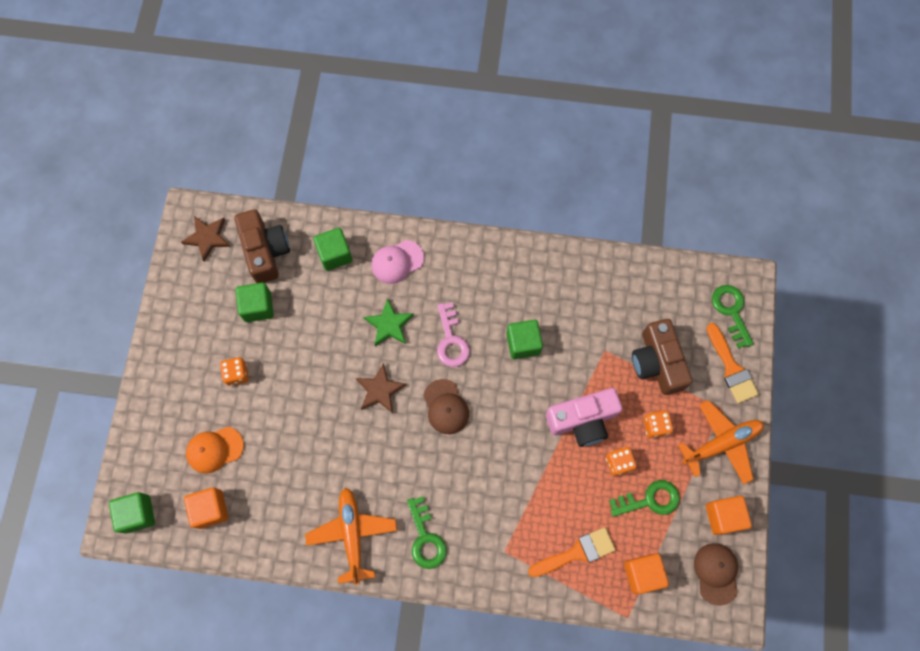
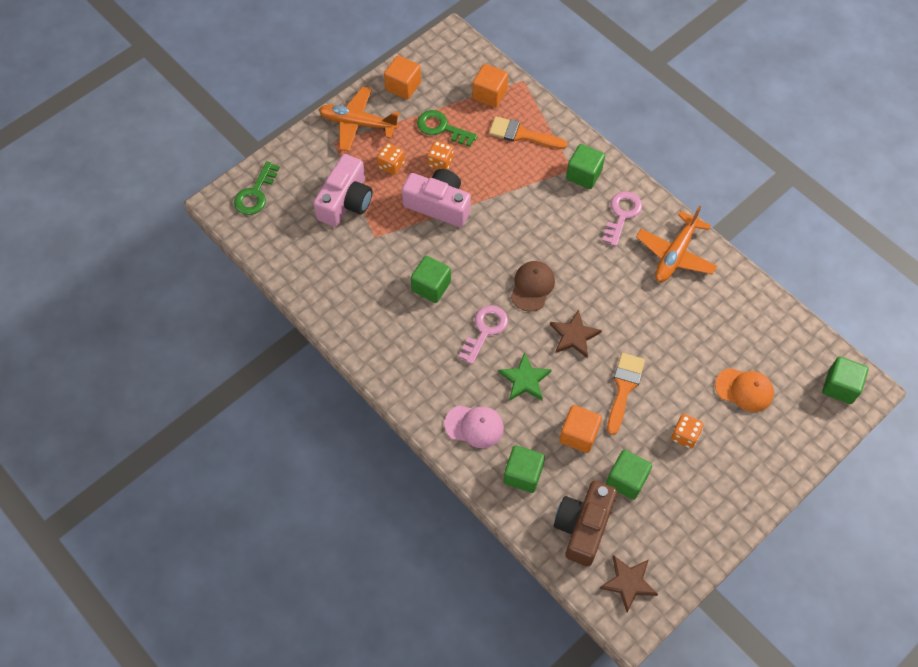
camera: 140 degrees left, 10 degrees down
(210, 509) = (776, 348): orange cube -> orange cube (578, 435)
(425, 538) = (622, 215): green key -> pink key
(489, 554) = (584, 175): none -> green cube
(657, 362) = (346, 201): brown camera -> pink camera
(716, 573) = (441, 63): brown cap -> none
(731, 368) = (298, 160): orange brush -> orange brush (624, 388)

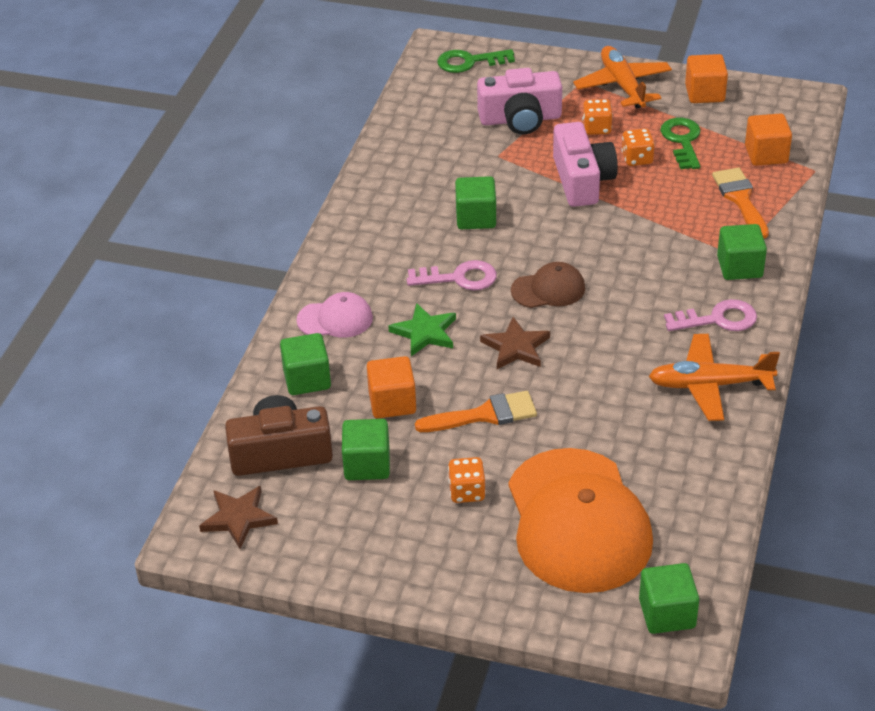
camera: 60 degrees right, 20 degrees down
(474, 426) = (335, 319): pink cap -> pink cap turned 75 degrees counterclockwise
(744, 389) = (578, 521): orange cap -> orange cap, size x2.16

